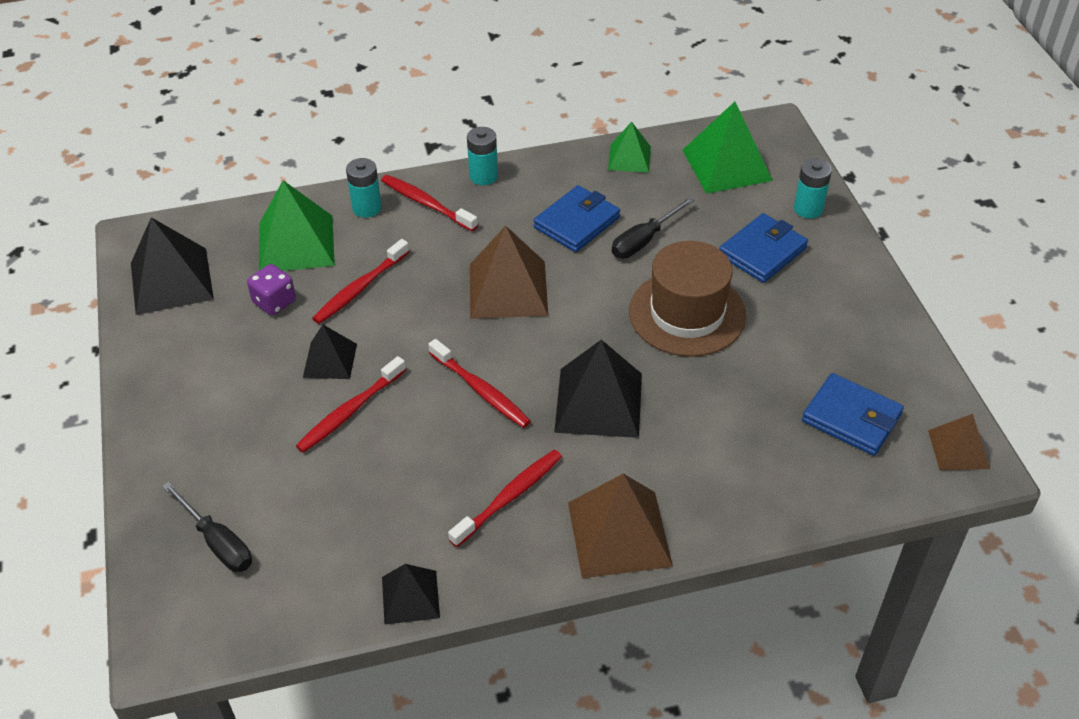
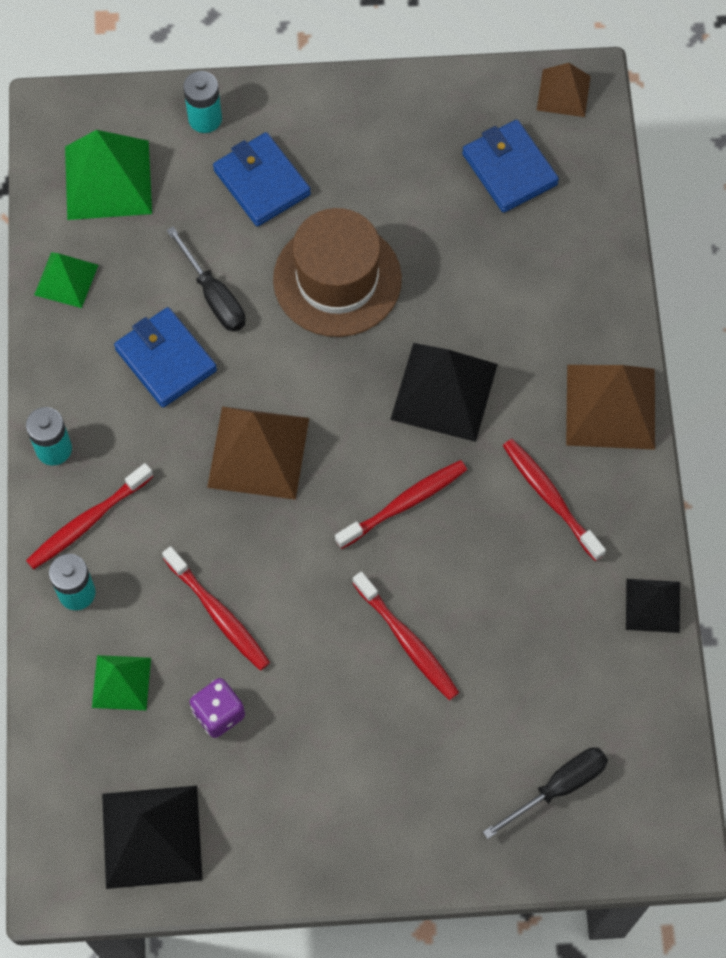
camera: 80 degrees left, 20 degrees up
(296, 243) = (121, 682): green pyramid -> green pyramid, size x0.59
(330, 360) = (327, 656): black pyramid -> none
(851, 418) = (509, 169): blue wallet -> blue wallet turned 75 degrees counterclockwise

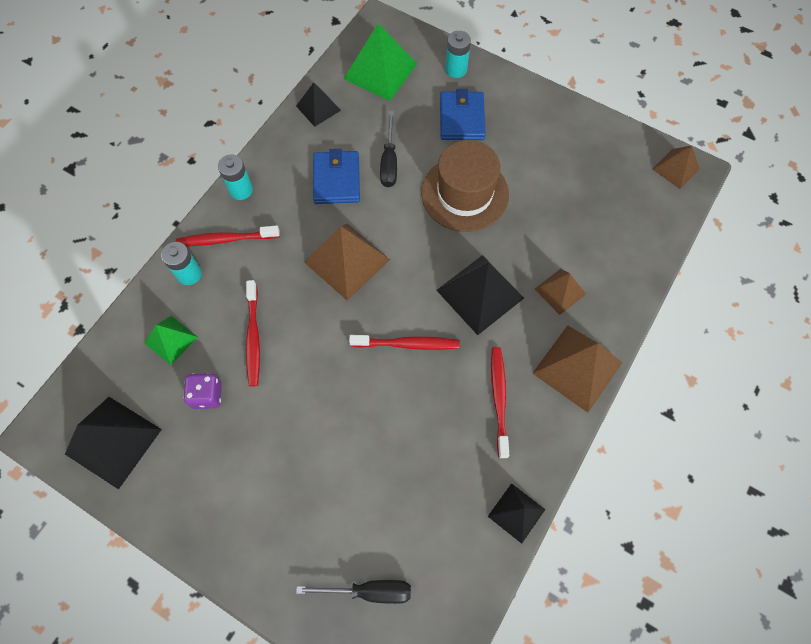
camera: 35 degrees right, 0 degrees up
(66, 279) = (318, 108): green pyramid -> black pyramid
(407, 641) = (347, 428): red toothbrush -> none
(509, 169) = (612, 192): blue wallet -> none
(532, 330) = (560, 291): none -> brown pyramid

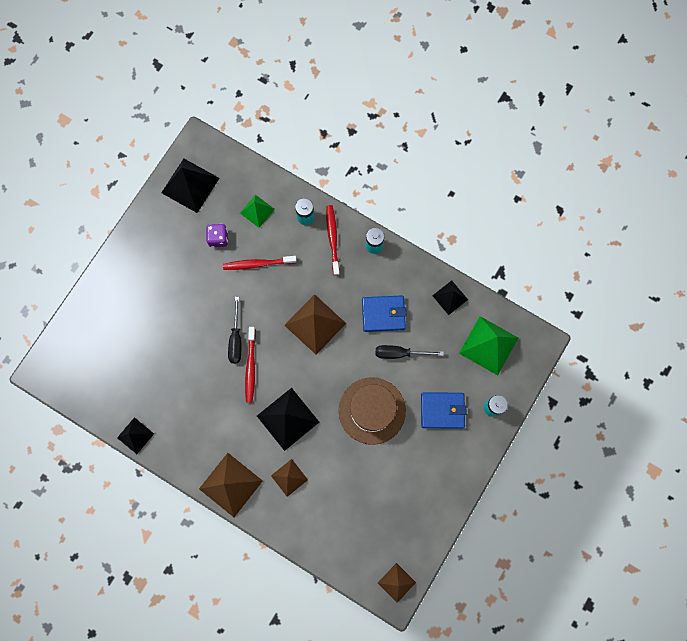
camera: 90 degrees right, 10 degrees up
(369, 591) = (95, 344): black screwdriver -> black screwdriver (236, 339)
(499, 399) = (210, 428): red toothbrush -> none

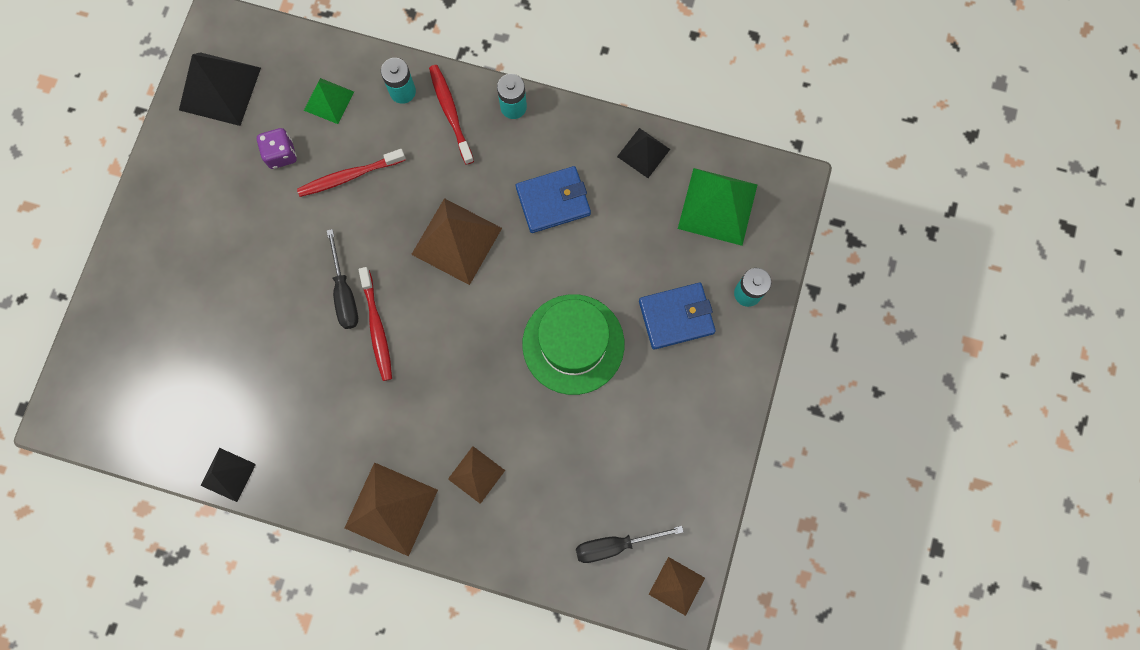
camera: 15 degrees left, 0 degrees up
(288, 419) = (452, 389): black pyramid -> none
(372, 410) = (573, 344): brown hat -> green hat
(400, 353) = (592, 251): black screwdriver -> black screwdriver (615, 545)

